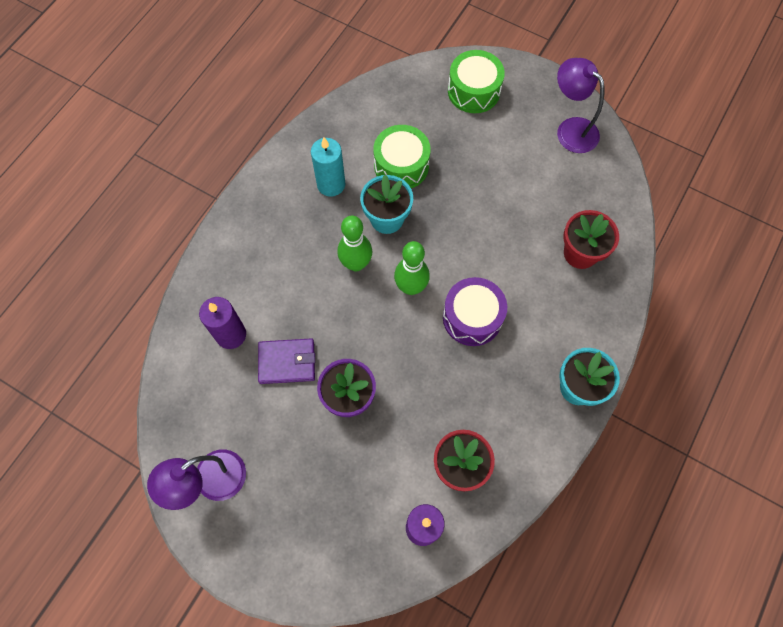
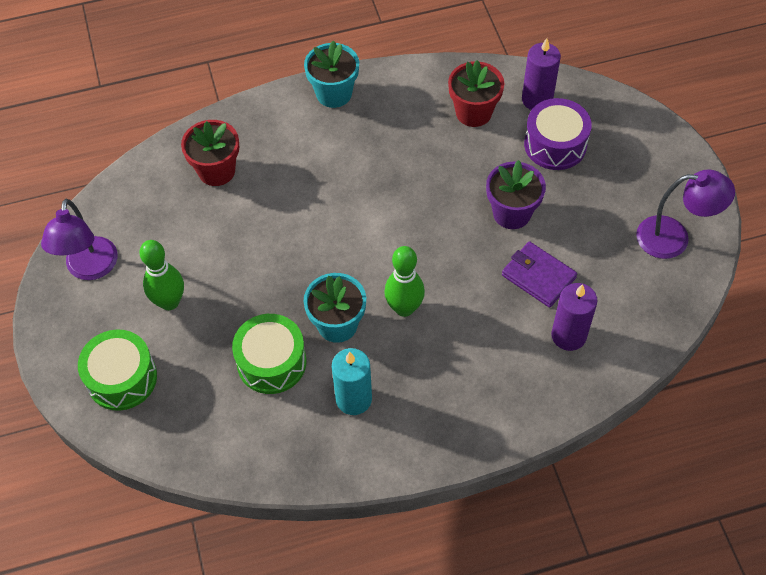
camera: 135 degrees left, 10 degrees down
(411, 287) = (378, 253): green bowling pin -> green bowling pin (169, 302)
(472, 317) = (355, 193): purple drum -> purple drum (555, 144)

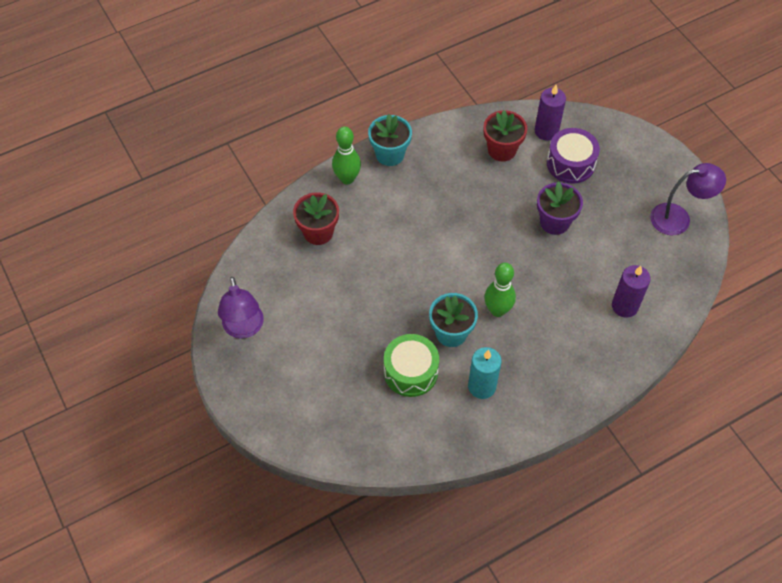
camera: 15 degrees left, 0 degrees up
(122, 378) = (299, 408): green drum -> none
(169, 302) = (316, 342): green bowling pin -> green bowling pin (347, 178)
(538, 276) = (589, 266): purple wallet -> none

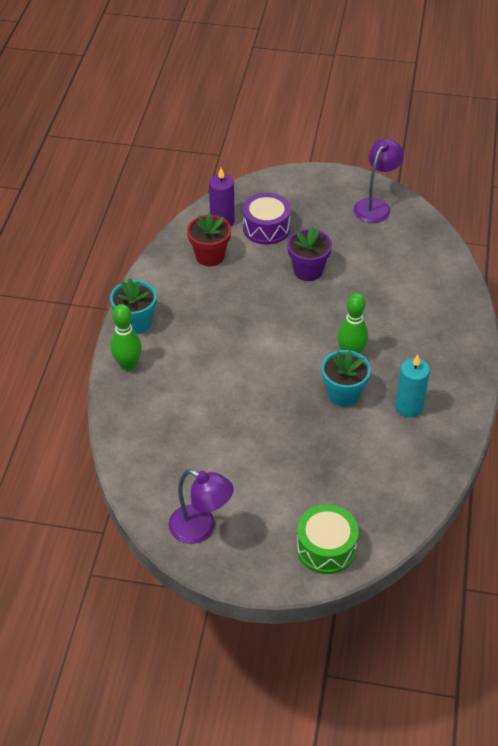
camera: 50 degrees left, 10 degrees down
(318, 232) = (159, 417): red flower pot -> none
(410, 372) = (354, 442): green drum -> green drum (326, 547)
(624, 306) = (419, 282): purple candle -> none

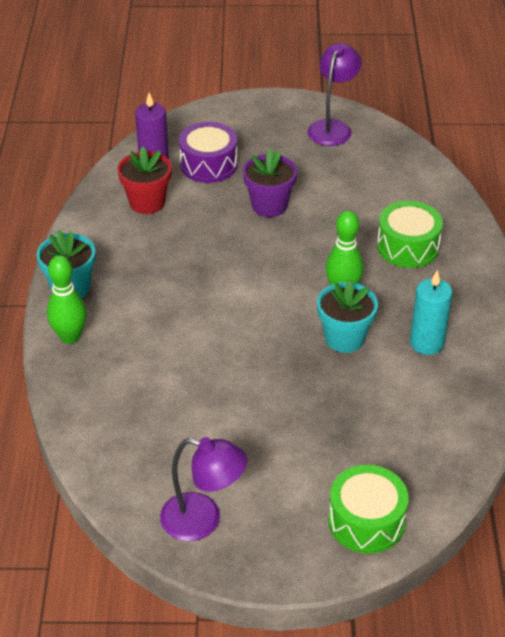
camera: 10 degrees left, 5 degrees down
(413, 321) = (408, 247): none -> green drum

